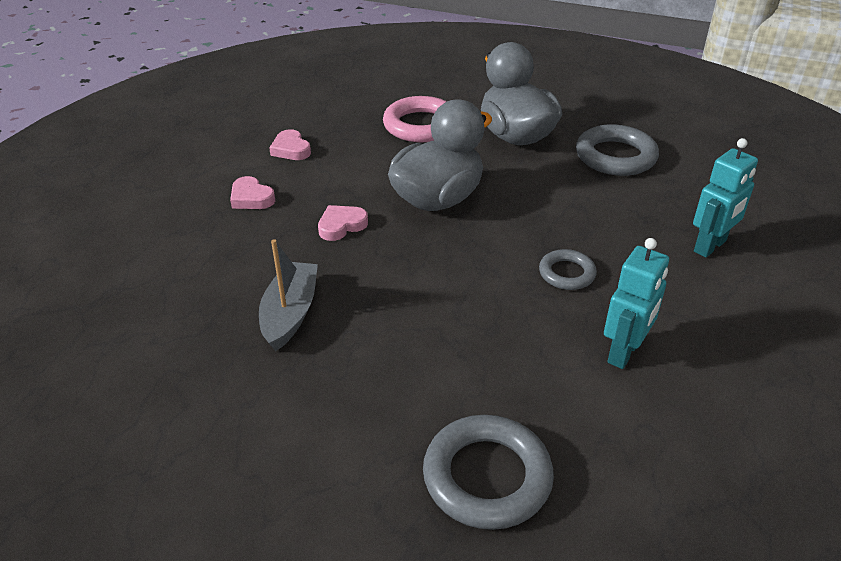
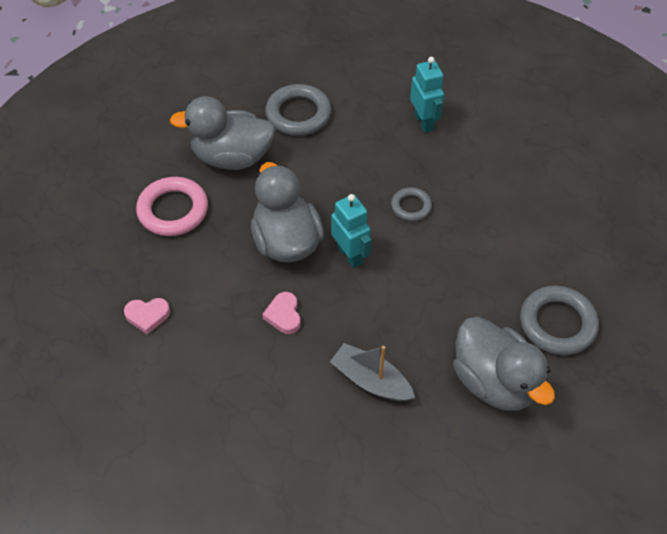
camera: 65 degrees left, 15 degrees up
(251, 198) = (206, 367): pink heart -> none
(345, 429) = (494, 382): none -> grey duck
(624, 352) = (494, 214): turquoise robot -> turquoise robot (350, 255)

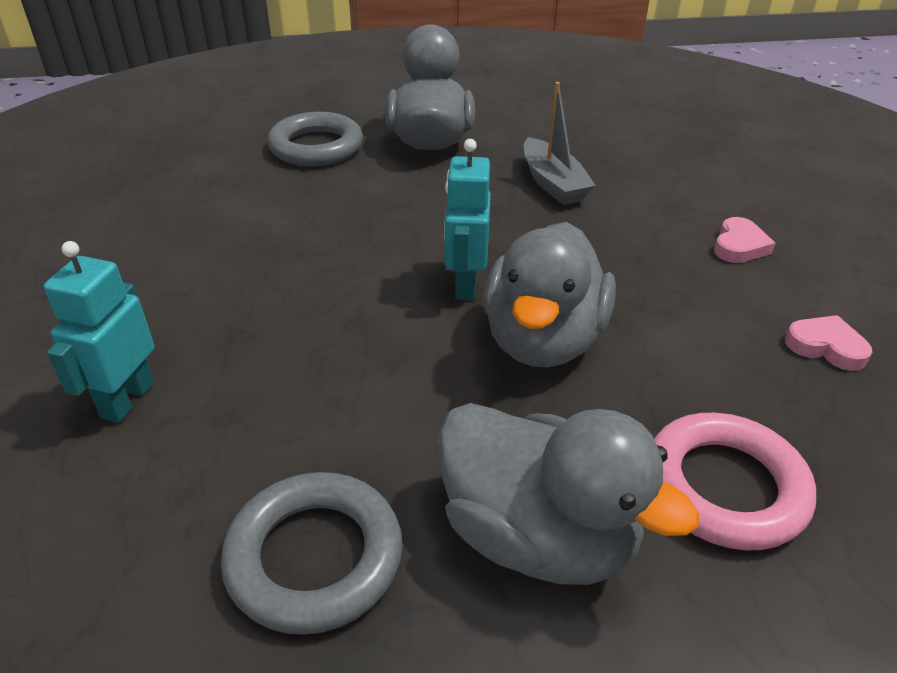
camera: 145 degrees left, 15 degrees down
(284, 315) = (612, 266): pink heart -> pink heart (739, 246)
(411, 206) = (318, 297): grey ring -> none

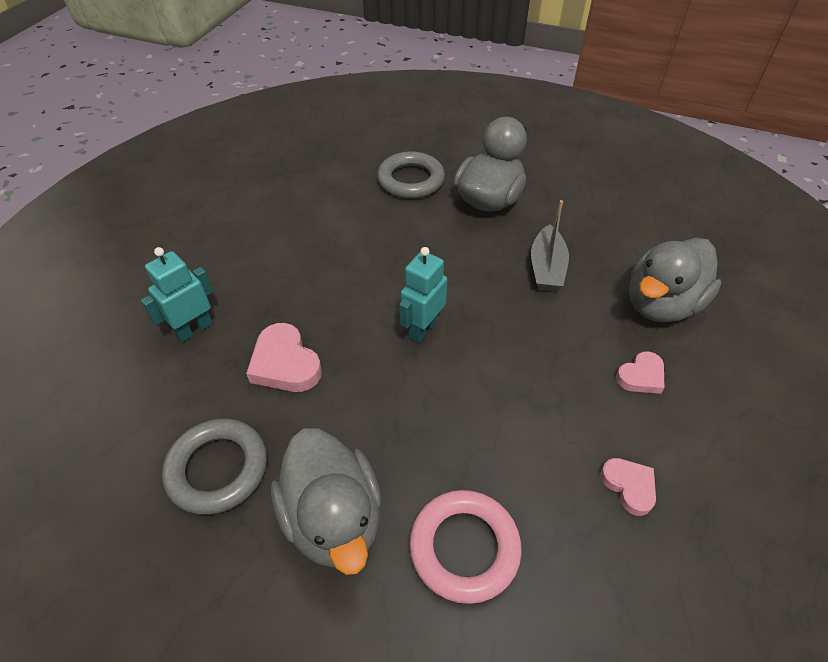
camera: 30 degrees right, 10 degrees up
(311, 388) = (285, 364): none -> pink heart
(543, 340) = (438, 391): grey duck -> grey duck (661, 304)

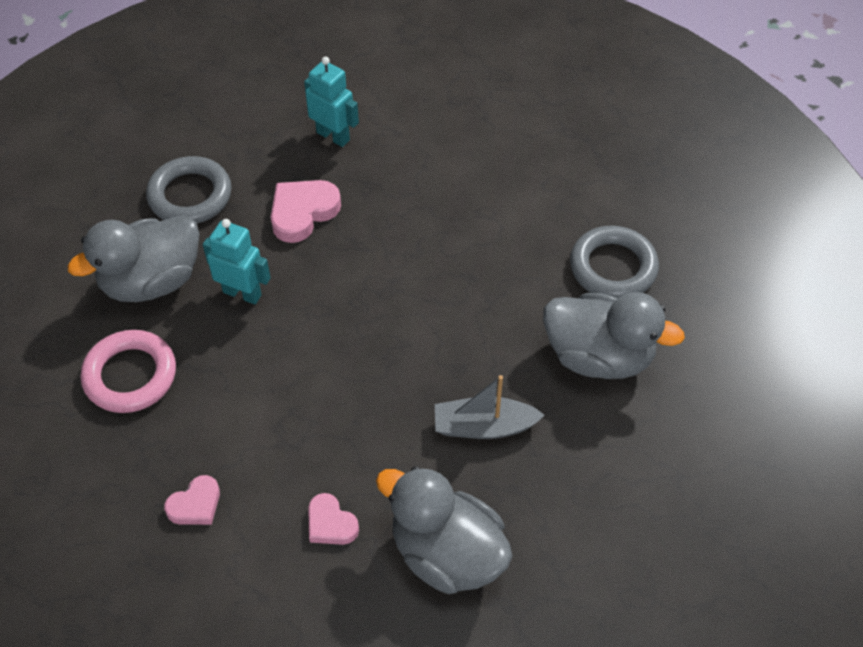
camera: 80 degrees right, 5 degrees up
(423, 329) = (364, 314): turquoise robot -> turquoise robot (242, 293)

